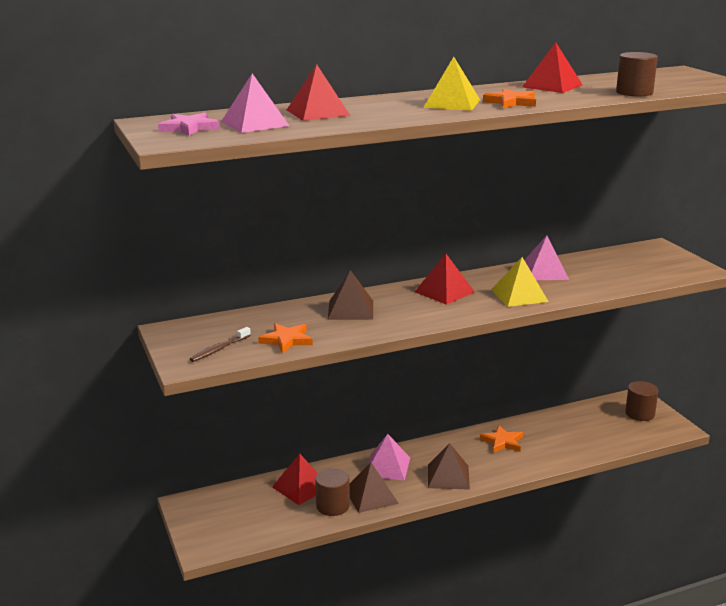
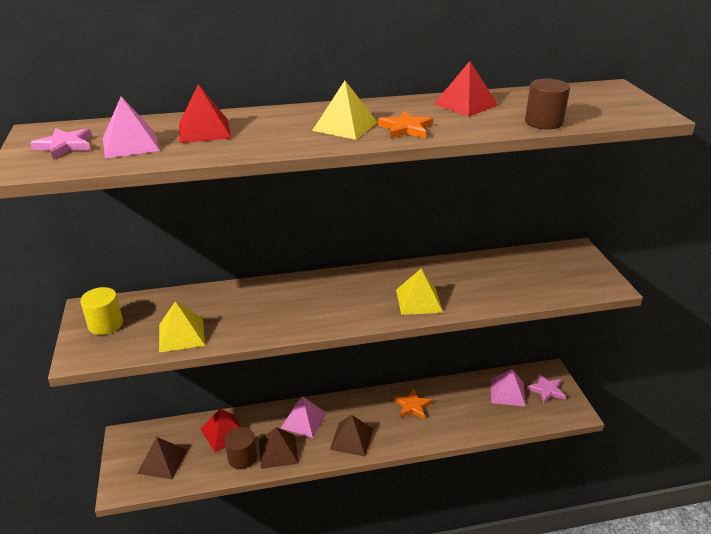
camera: 10 degrees right, 10 degrees up
(197, 340) = (105, 324): none -> yellow cylinder
(219, 349) = (118, 339): brown toothbrush -> none
(286, 340) = (181, 334): orange star -> yellow pyramid
(350, 310) = (256, 301): brown pyramid -> brown pyramid (162, 461)
(444, 292) = (351, 288): red pyramid -> none
(544, 272) = (455, 272): pink pyramid -> pink pyramid (507, 392)
(640, 413) = (546, 390): brown cylinder -> pink star

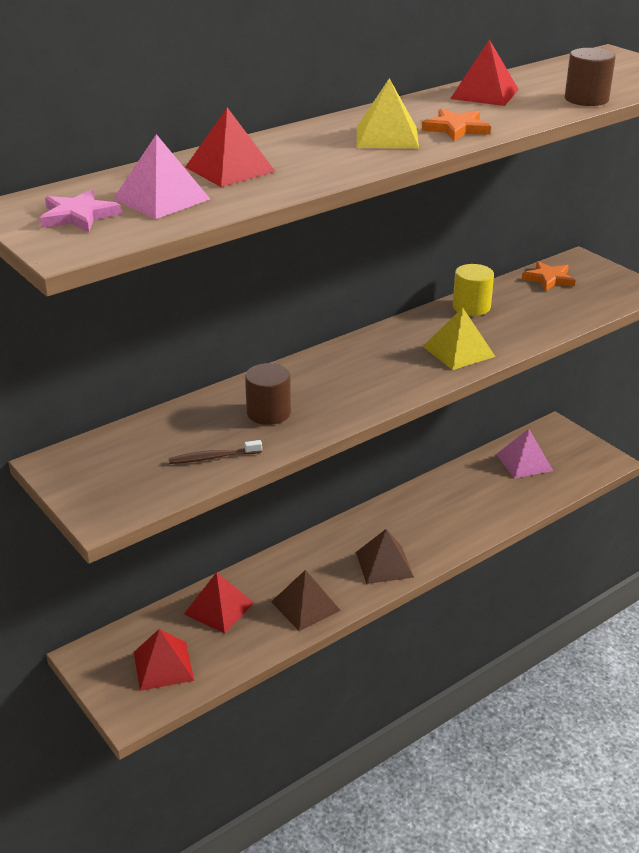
camera: 25 degrees left, 0 degrees up
(105, 324) = (99, 474): yellow cylinder -> yellow cylinder (471, 307)
(162, 461) = (163, 666): brown pyramid -> red pyramid
(181, 334) = (213, 457): yellow pyramid -> brown toothbrush
(242, 457) = (266, 627): brown cylinder -> brown cylinder (268, 413)
(303, 420) = (310, 563): pink pyramid -> none
(412, 406) = (429, 508): orange star -> orange star (548, 279)
(546, 390) = (564, 447): pink star -> none

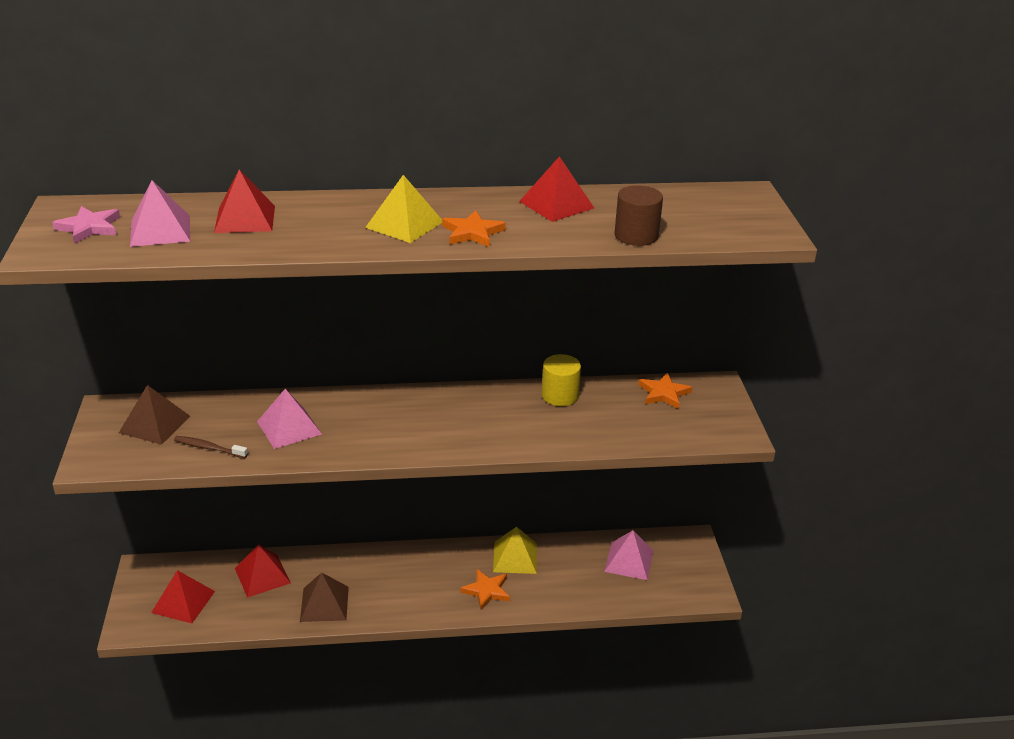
camera: 30 degrees right, 0 degrees up
(268, 413) = (289, 428): brown cylinder -> pink pyramid
(384, 564) = (417, 598): brown pyramid -> brown pyramid (155, 424)
(436, 533) = (486, 591): none -> orange star
(458, 351) = (497, 432): yellow pyramid -> yellow pyramid (515, 557)

